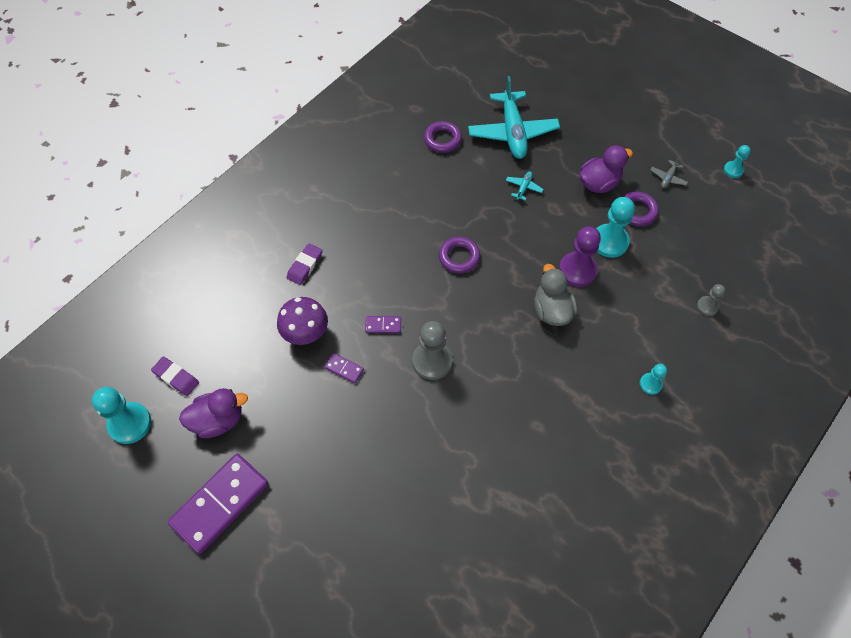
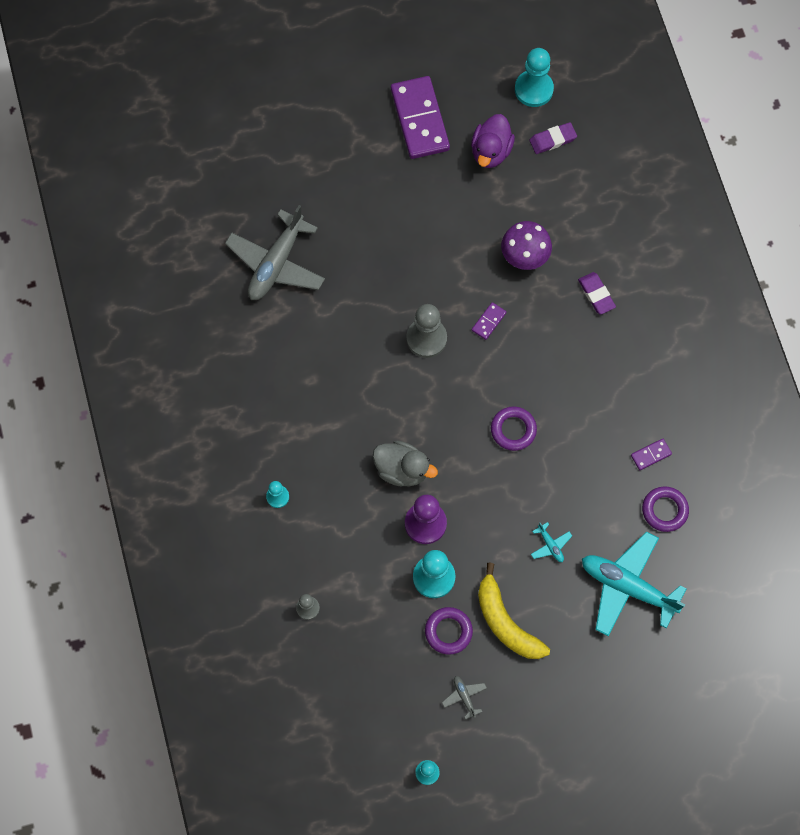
camera: 125 degrees right, 10 degrees up
(344, 369) = (469, 267): purple domino -> purple domino (651, 455)
(456, 533) = (276, 263): none -> grey plane
(599, 183) = (505, 622): purple duck -> yellow banana

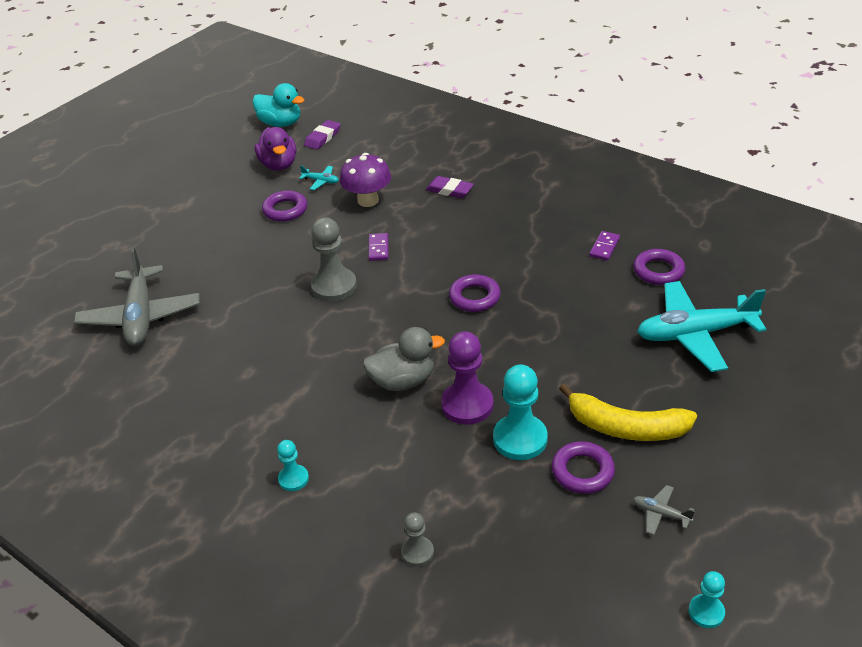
camera: 35 degrees left, 30 degrees down
(420, 119) = (201, 177): purple domino -> none
(454, 218) = (285, 210): none -> purple ring
(533, 89) = (280, 123): turquoise pawn -> turquoise duck
(550, 545) = (597, 348): turquoise plane -> turquoise plane (321, 181)

